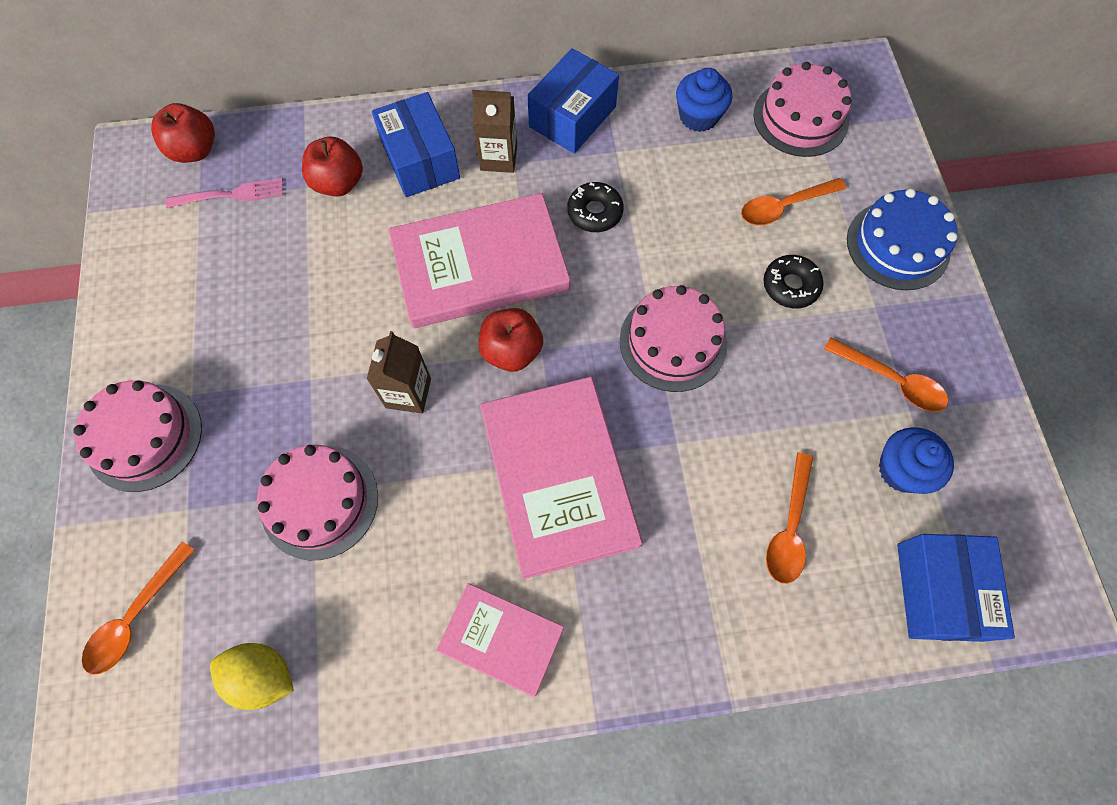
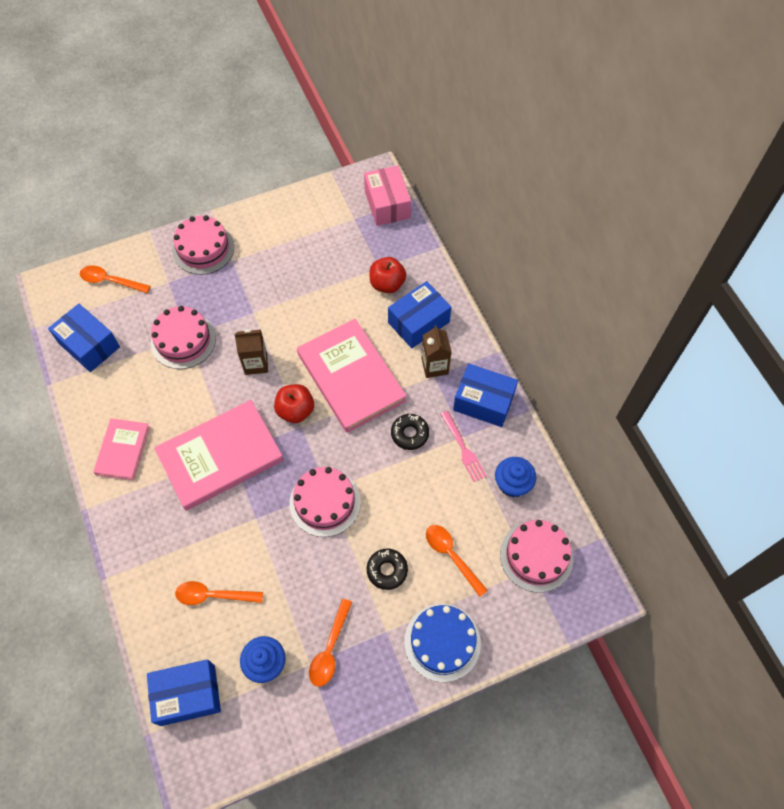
camera: 75 degrees right, 5 degrees down
(195, 150) = (387, 204): red apple -> pink box
(230, 195) = (362, 232): pink fork -> pink fork (463, 448)
(263, 676) = (89, 345): yellow lemon -> blue box

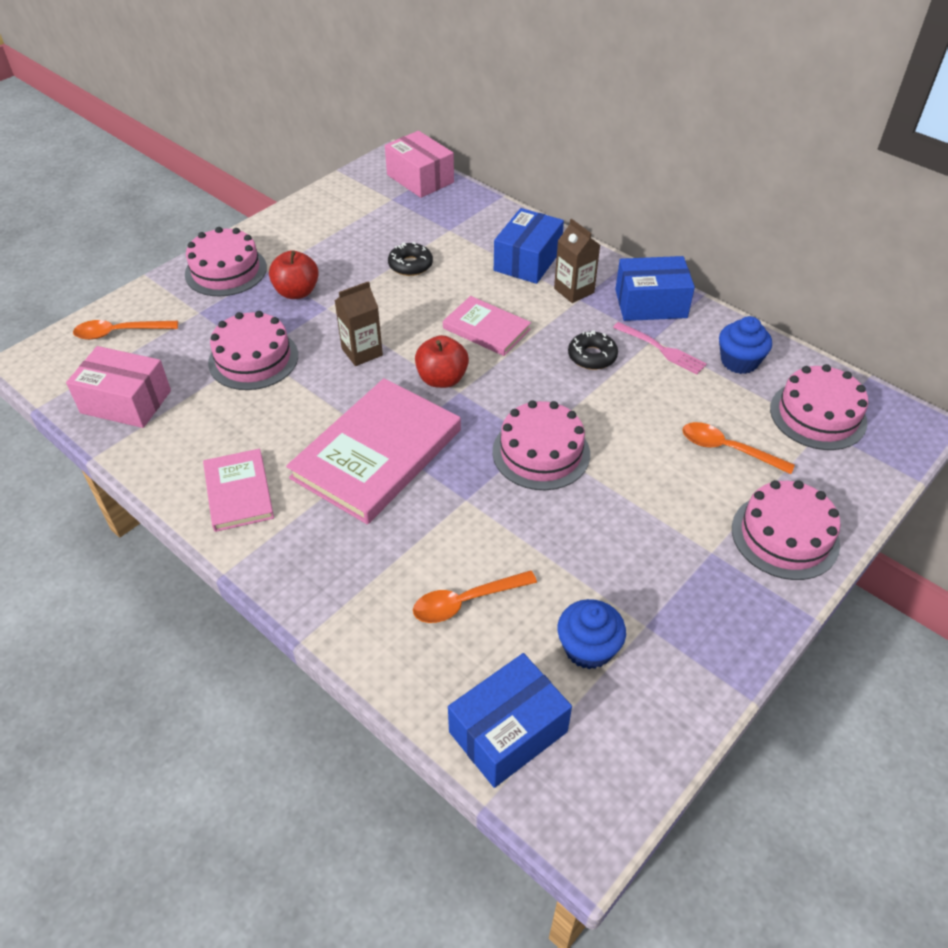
camera: 25 degrees left, 15 degrees down
(89, 345) = (126, 402): blue box -> pink box
(330, 649) = (658, 598): orange spoon -> none
(351, 377) = (486, 329): pink book -> pink book, size x0.56
(387, 284) = (468, 240): red apple -> red apple (297, 292)
(387, 570) = (665, 491): black donut -> black donut (410, 265)
(442, 642) = (785, 536): blue cake -> pink cake

